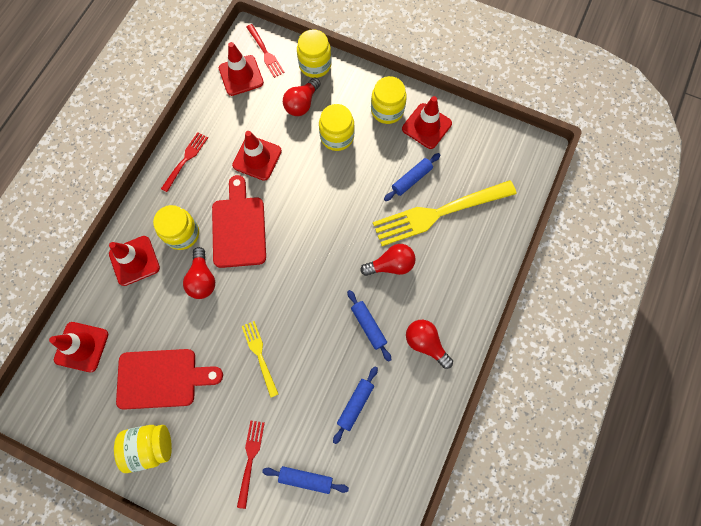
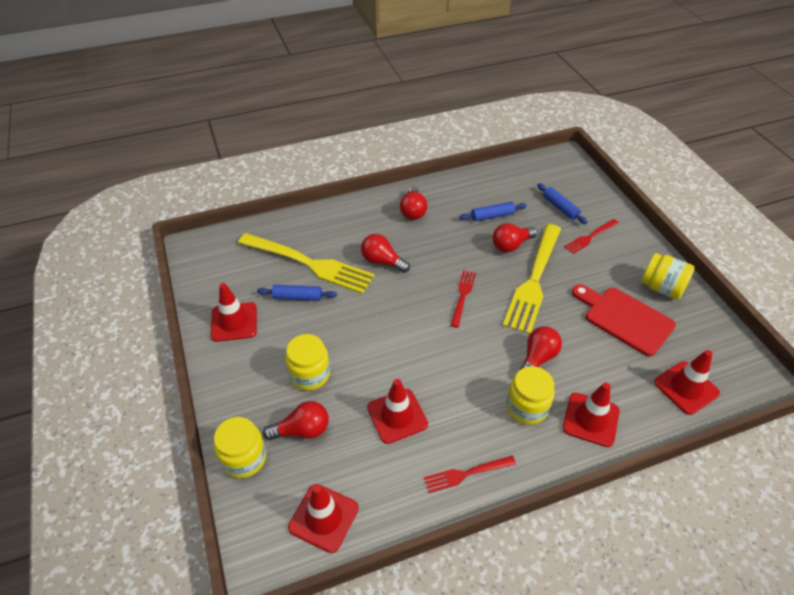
camera: 135 degrees left, 25 degrees down
(239, 227) = (471, 372): red cutting board -> none
(260, 355) = (534, 280): yellow fork -> yellow fork, size x2.03
(265, 52) = (271, 521): red fork -> red fork (463, 296)
(309, 380) = (511, 245): none -> red light bulb
(368, 326) = (439, 243): blue rolling pin -> none
(387, 110) = (243, 360): yellow jar -> none

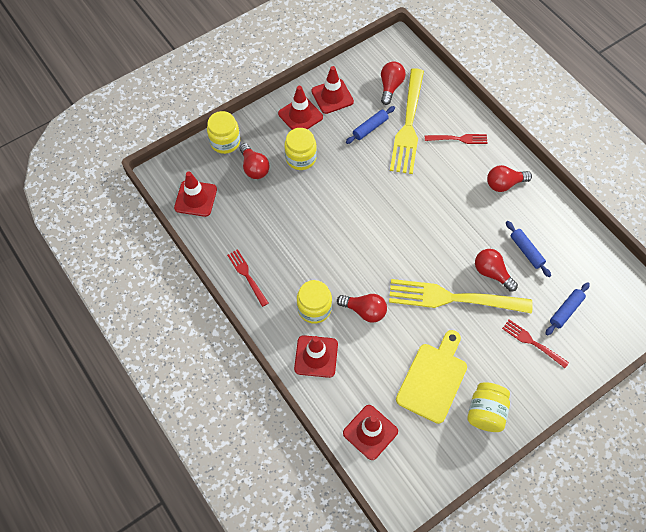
camera: 75 degrees right, 15 degrees up
(297, 297) = (370, 128): blue rolling pin -> blue rolling pin turned 60 degrees clockwise
(382, 261) = (431, 175): red light bulb -> red light bulb (390, 87)
(397, 416) = (281, 222): red traffic cone -> red traffic cone (300, 115)
(463, 296) = (413, 244): red fork -> red fork (458, 139)
(624, 318) = (433, 379): red cutting board -> yellow cutting board

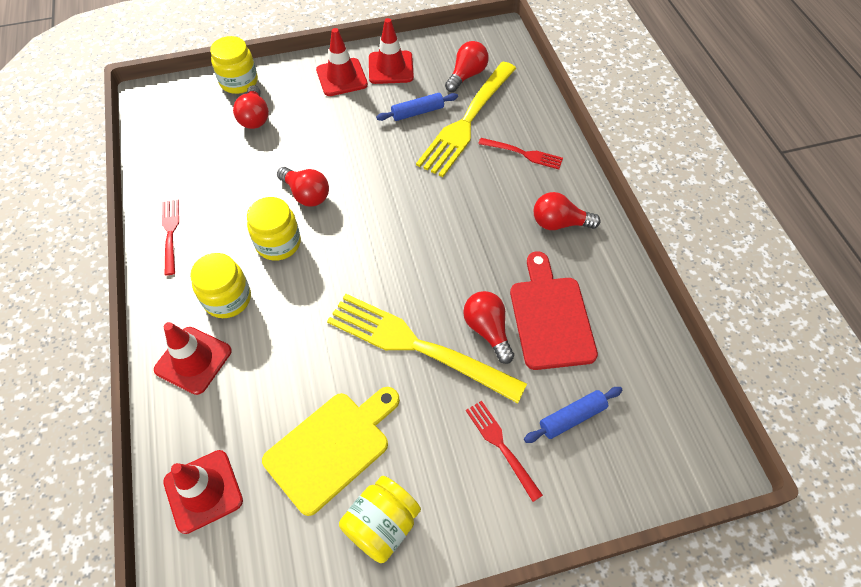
camera: 20 degrees right, 5 degrees down
(195, 198) = (167, 131): red traffic cone -> none
(301, 158) = (315, 122): yellow jar -> yellow jar (278, 243)
(364, 311) = (289, 323): red light bulb -> red light bulb (306, 194)
(526, 251) = (550, 317): blue rolling pin -> red cutting board

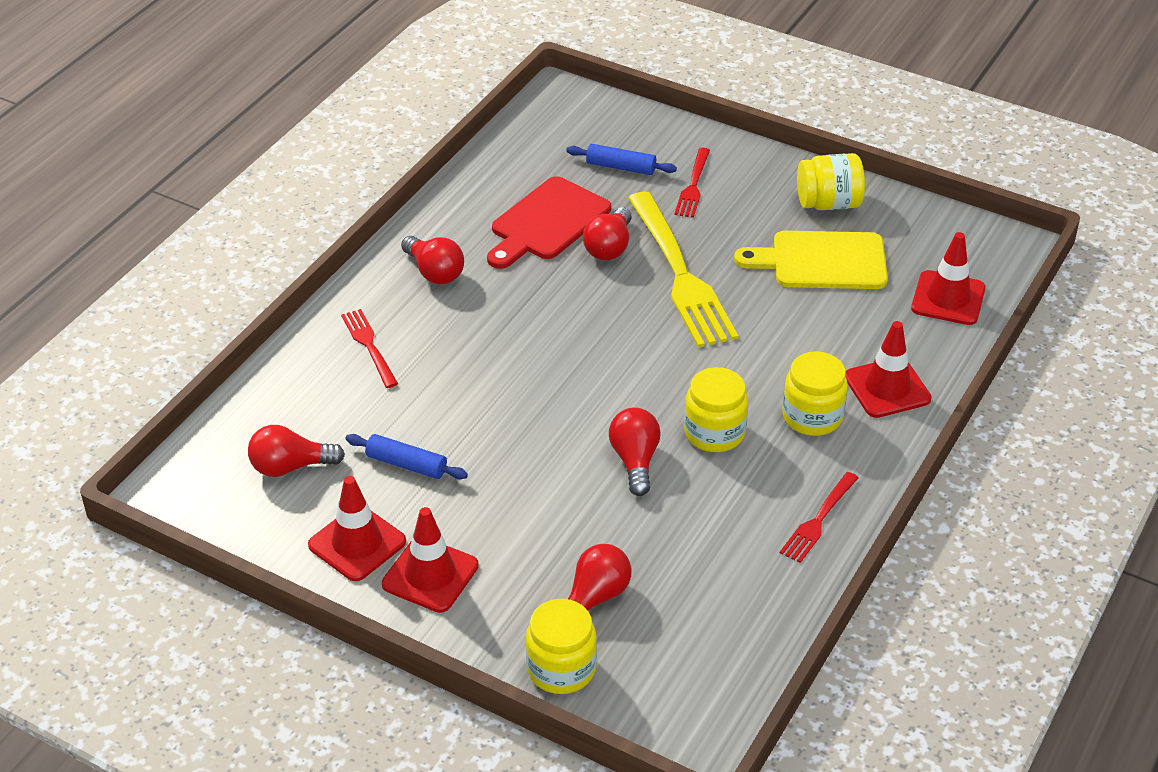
camera: 135 degrees left, 15 degrees down
(467, 121) = (371, 416): yellow fork -> none

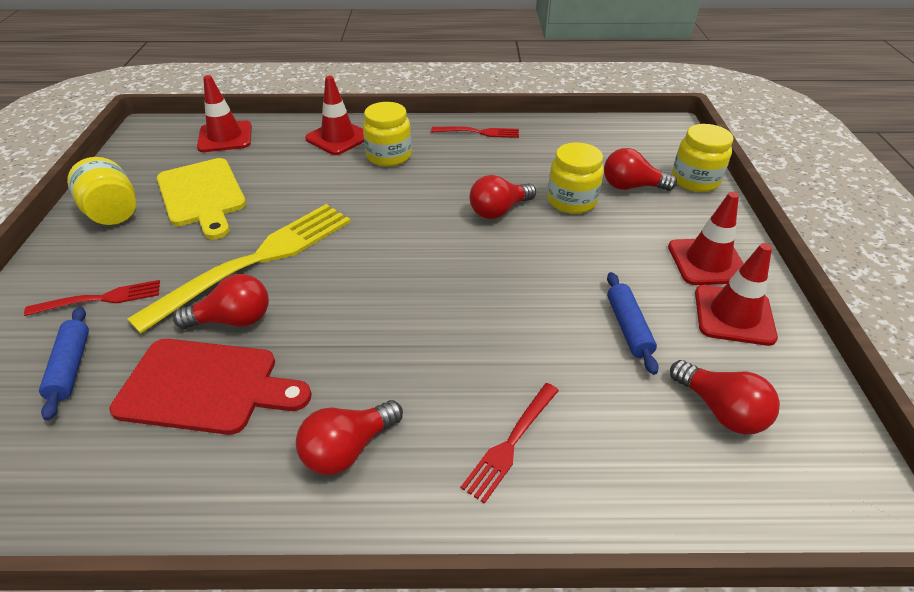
camera: 120 degrees left, 0 degrees up
(434, 272) = (348, 448): red light bulb -> red light bulb turned 150 degrees counterclockwise
(714, 433) = (439, 187): yellow jar -> yellow jar (571, 201)

